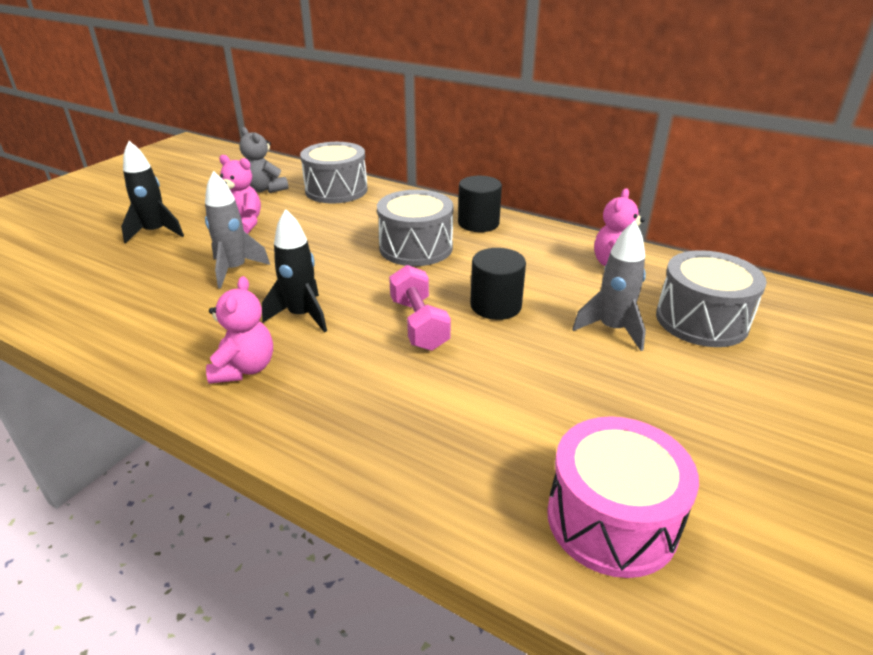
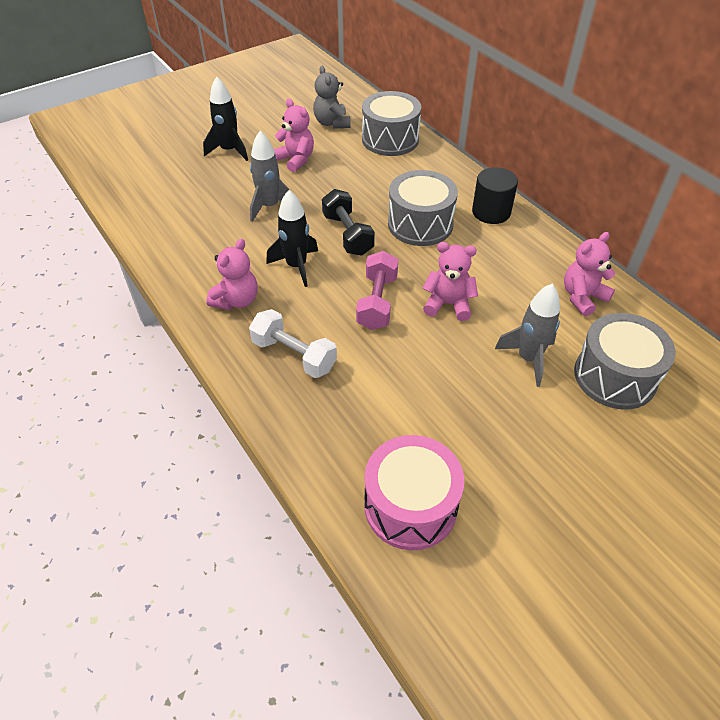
camera: 25 degrees right, 15 degrees up
(343, 273) = (347, 234): none -> black dumbbell
(355, 403) = (294, 355): none -> white dumbbell
(496, 306) = (448, 304): black cylinder -> pink teddy bear

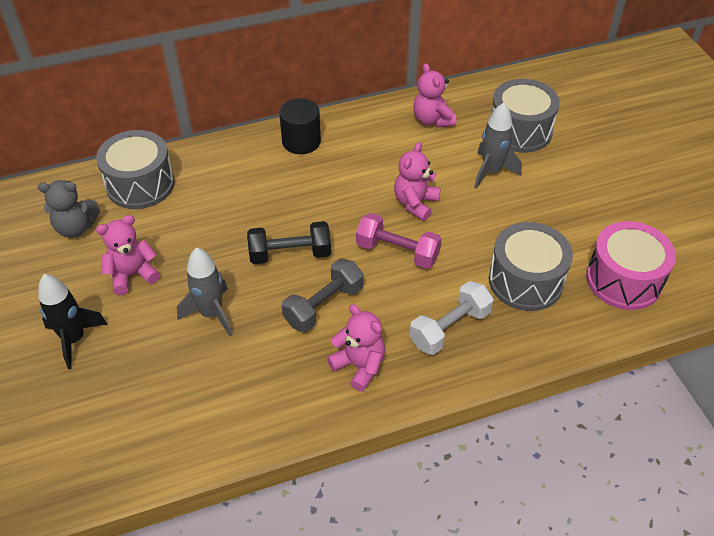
camera: 75 degrees left, 0 degrees up
(296, 266) = (324, 305): black rocket -> grey dumbbell
(420, 224) = (297, 195): grey drum -> grey drum (525, 281)

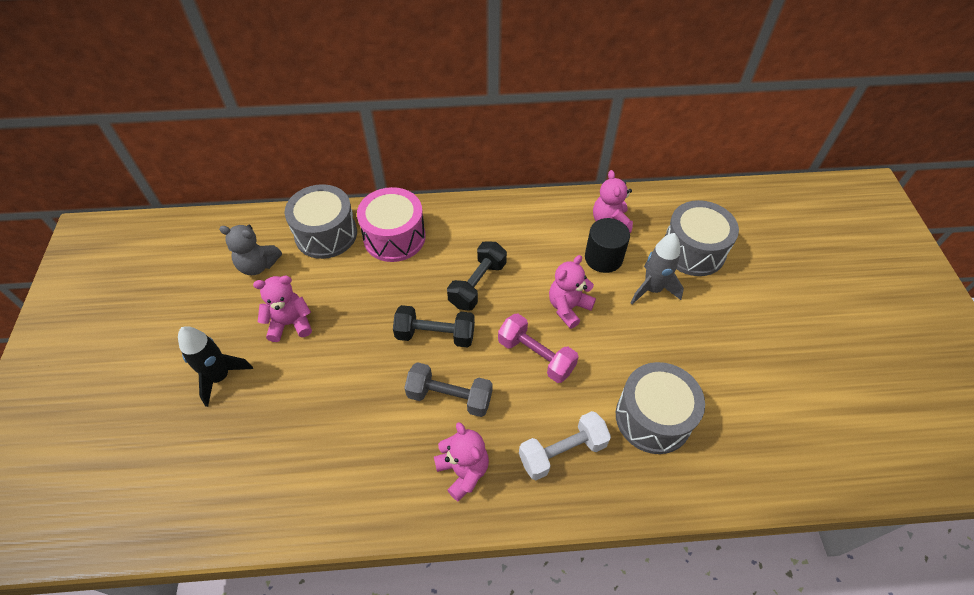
camera: 15 degrees right, 5 degrees up
(211, 314) = (346, 380): grey rocket -> none
(301, 141) = (481, 220): black cylinder -> black cylinder (603, 258)
(318, 200) = (477, 284): none -> black dumbbell
(324, 305) = (449, 397): grey dumbbell -> grey dumbbell turned 45 degrees clockwise
(623, 280) = (755, 441): pink drum -> pink drum (394, 237)

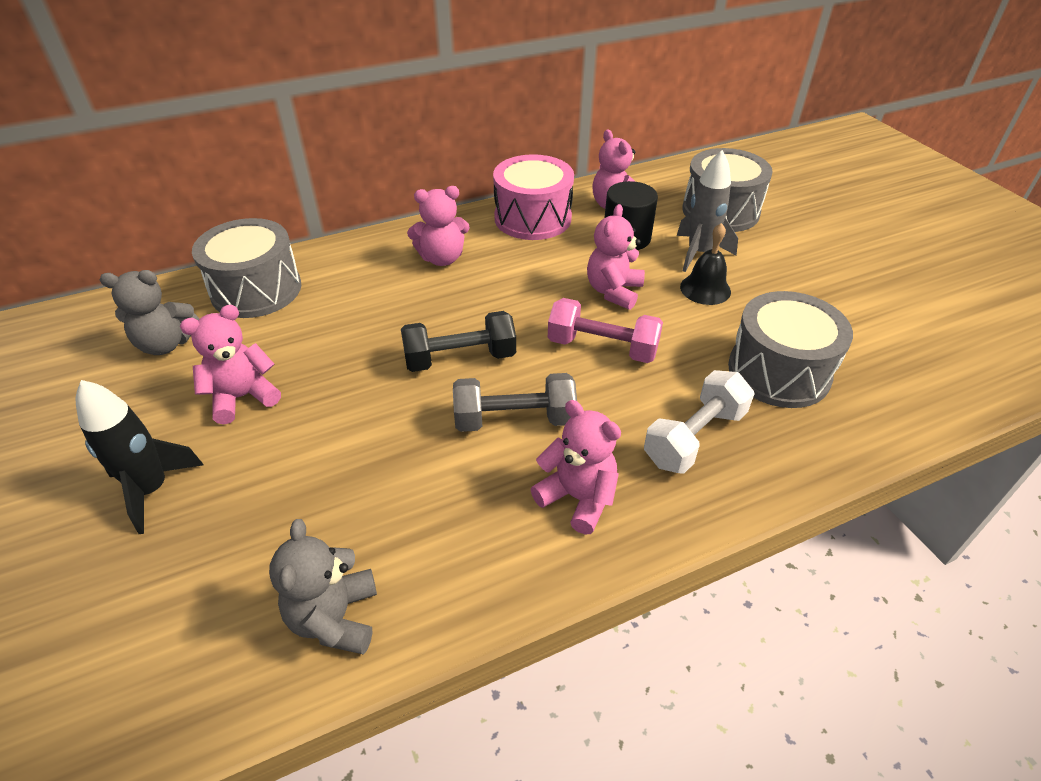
camera: 20 degrees left, 10 degrees down
(291, 501) = (335, 618): none -> grey teddy bear
(394, 237) = (354, 273): pink drum -> pink drum (532, 218)
(459, 240) = (442, 258): none -> pink teddy bear
(477, 284) = (489, 295): black dumbbell -> none
(638, 325) = (705, 289): none -> black bell

